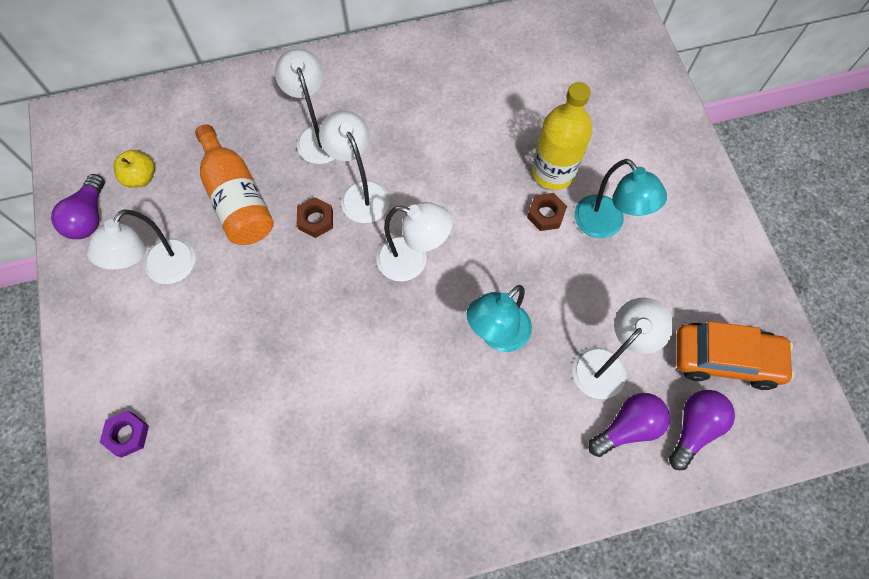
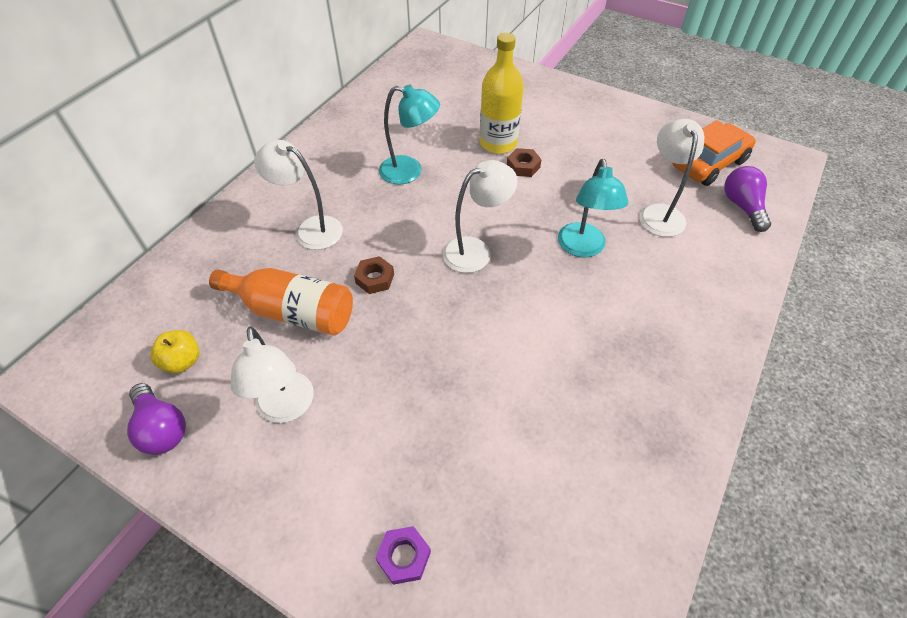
camera: 45 degrees left, 15 degrees down
(360, 193) = (387, 239): white lamp -> none
(605, 225) = (563, 148): turquoise lamp -> turquoise lamp (409, 171)
(627, 427) = (713, 234): purple light bulb -> none

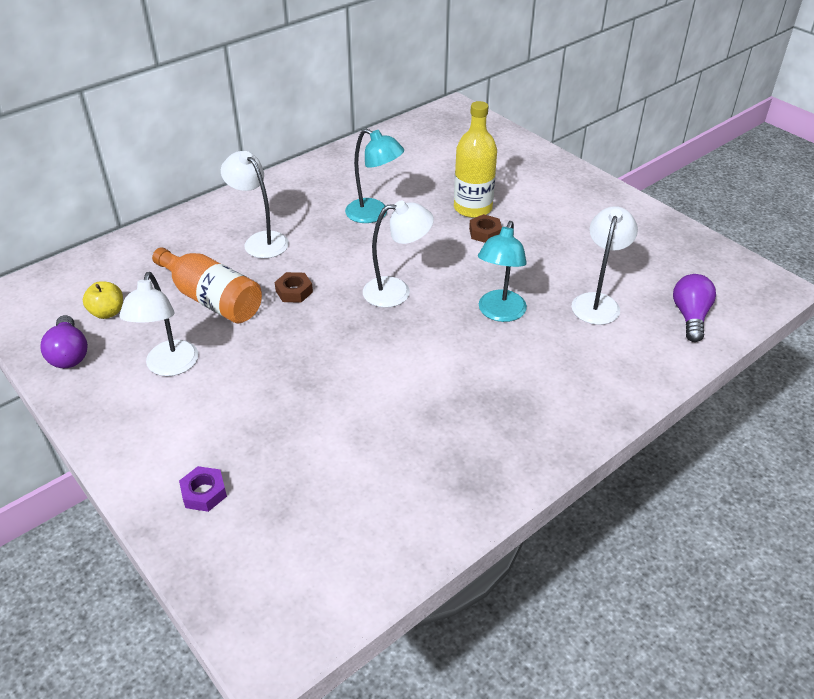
camera: 20 degrees right, 10 degrees down
(708, 163) = (680, 271): orange car -> none

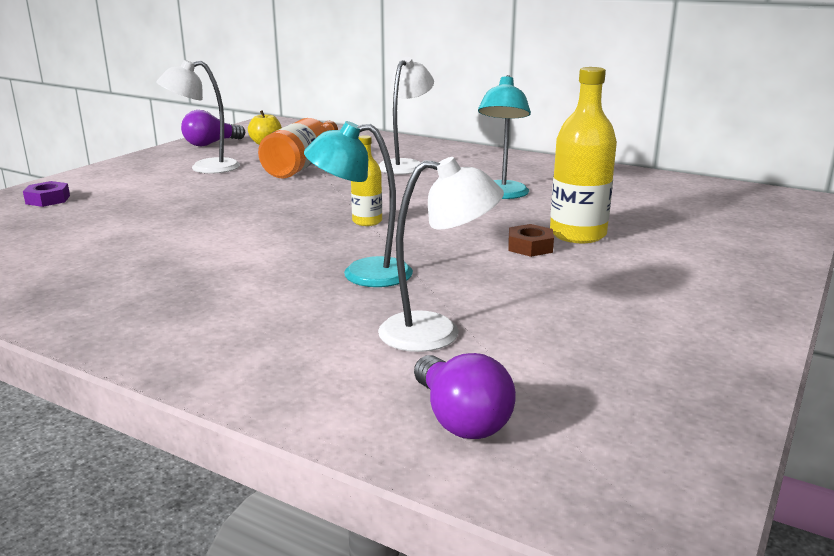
camera: 70 degrees right, 20 degrees down
(294, 291) = (334, 186): brown nut -> none
(397, 291) = (367, 221): white lamp -> yellow bottle
(690, 316) = (460, 419): purple light bulb -> purple light bulb turned 75 degrees clockwise

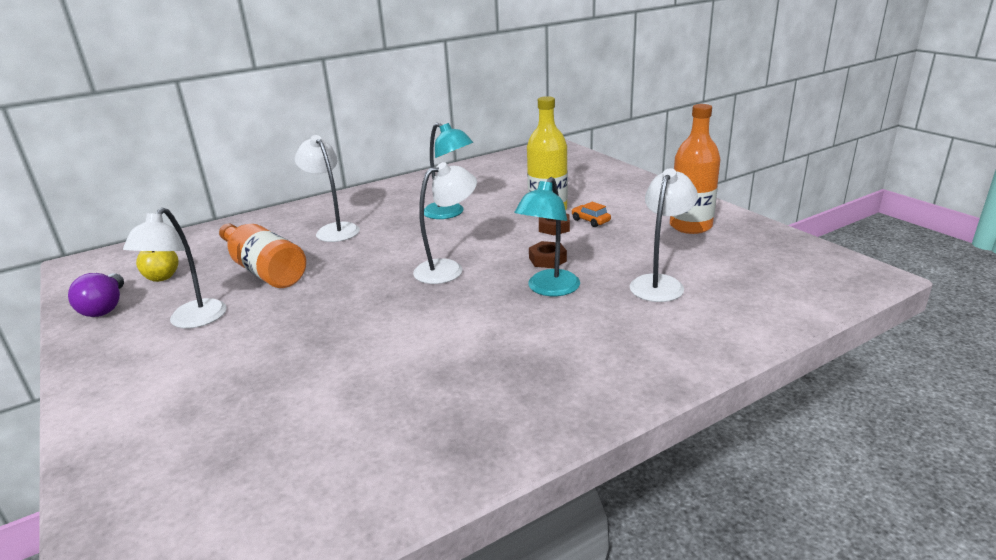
camera: 60 degrees left, 5 degrees up
(48, 200) = (155, 435): purple nut -> none
(367, 221) = (448, 269): yellow bottle -> white lamp
(437, 259) = (547, 259): none -> brown nut
(460, 419) = (766, 298): purple light bulb -> none
(579, 262) = (590, 221): none -> orange car
(655, 328) = (690, 226): none -> orange bottle

